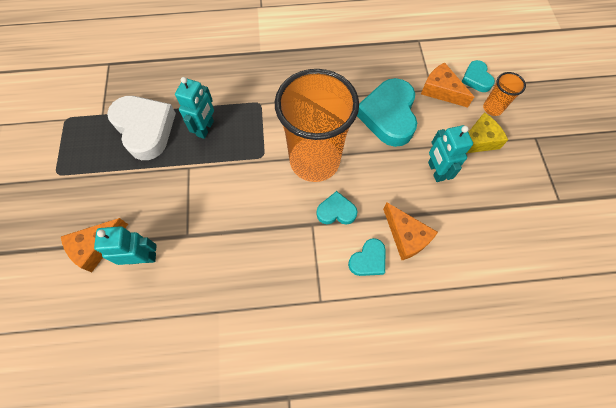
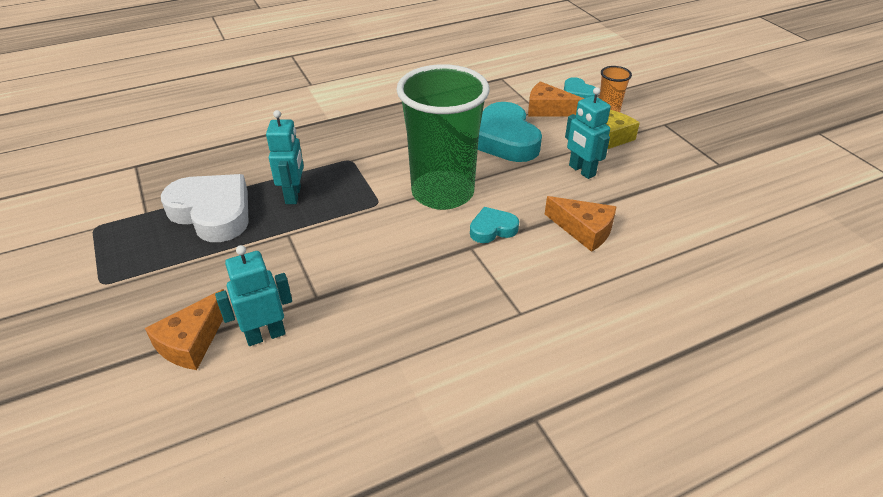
camera: 20 degrees left, 25 degrees down
(314, 161) = (442, 193): orange cup -> green cup
(368, 260) = (554, 261): turquoise heart -> none

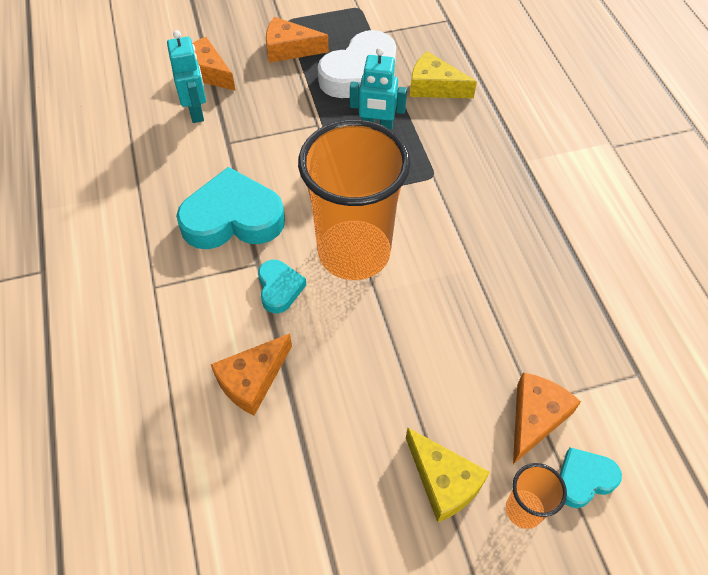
camera: 100 degrees right, 15 degrees up
(159, 272) = (289, 49): none -> orange cheese
(237, 167) = (434, 87): none -> yellow cheese
(442, 193) = (354, 253): green cup -> orange cup
(504, 139) = (458, 339): turquoise heart -> turquoise heart (233, 218)
(581, 170) = (370, 416): turquoise robot -> none

